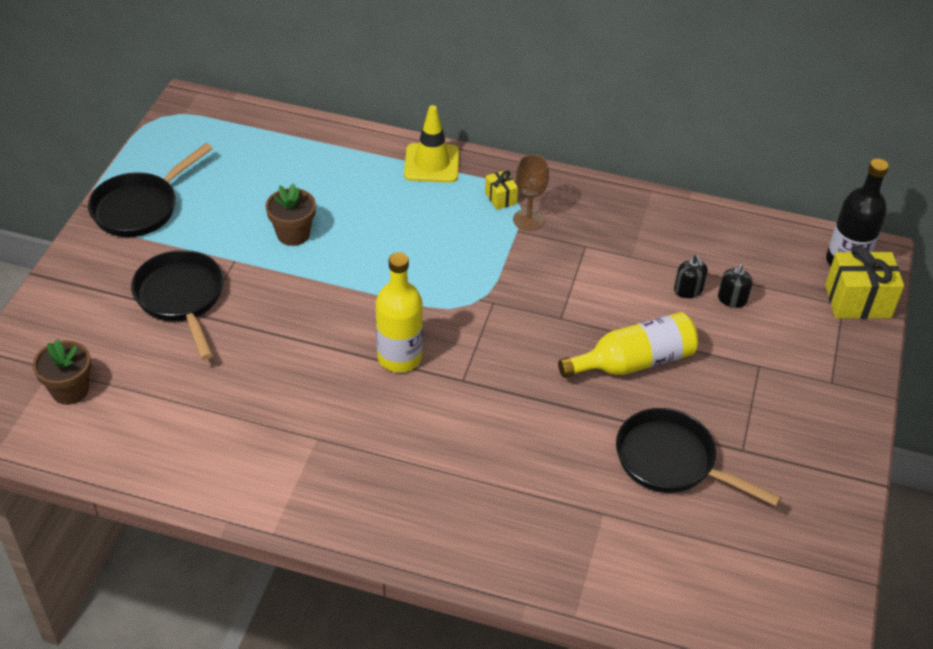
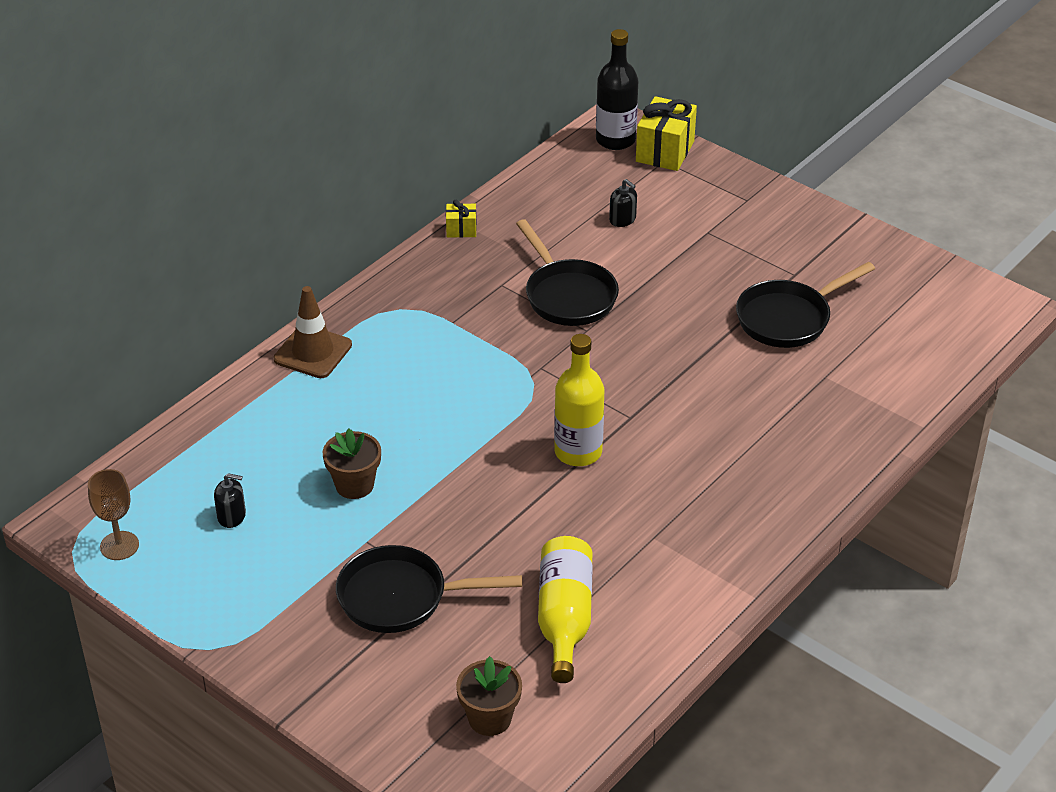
camera: 65 degrees left, 5 degrees down
(140, 207) = (227, 603): black pan -> black pan (567, 295)
(432, 163) = (313, 352): yellow traffic cone -> brown traffic cone
(500, 198) = (398, 319): yellow gift -> yellow gift (461, 230)
(528, 220) = (442, 310): brown goblet -> brown goblet (119, 546)
(633, 362) = (665, 303): yellow bottle -> yellow bottle (564, 618)
(688, 290) = (596, 241): black soap dispenser -> black soap dispenser (232, 516)

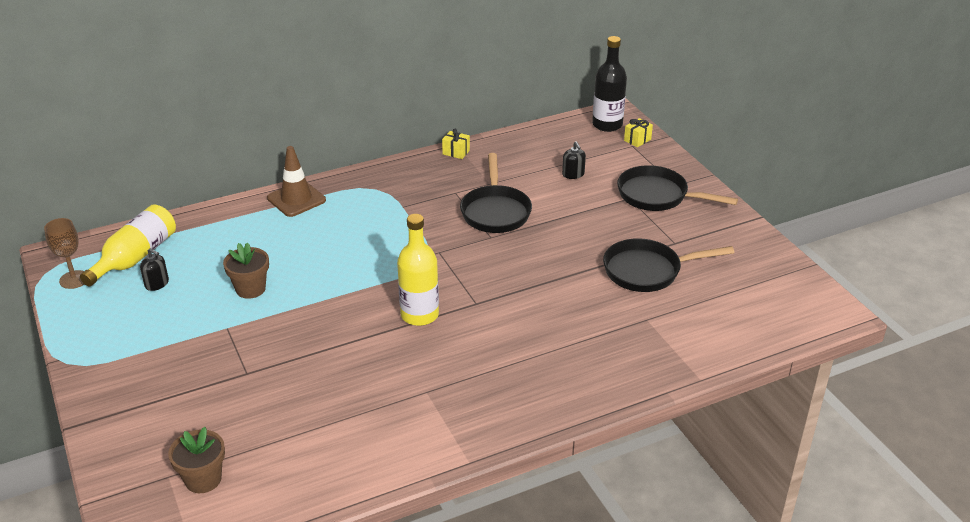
camera: 25 degrees right, 5 degrees down
(401, 597) = (216, 372): black pan -> black pan (657, 196)
(564, 618) = (315, 427): yellow bottle -> yellow bottle (135, 257)
(665, 151) = (637, 140): yellow gift -> yellow gift, size x0.52

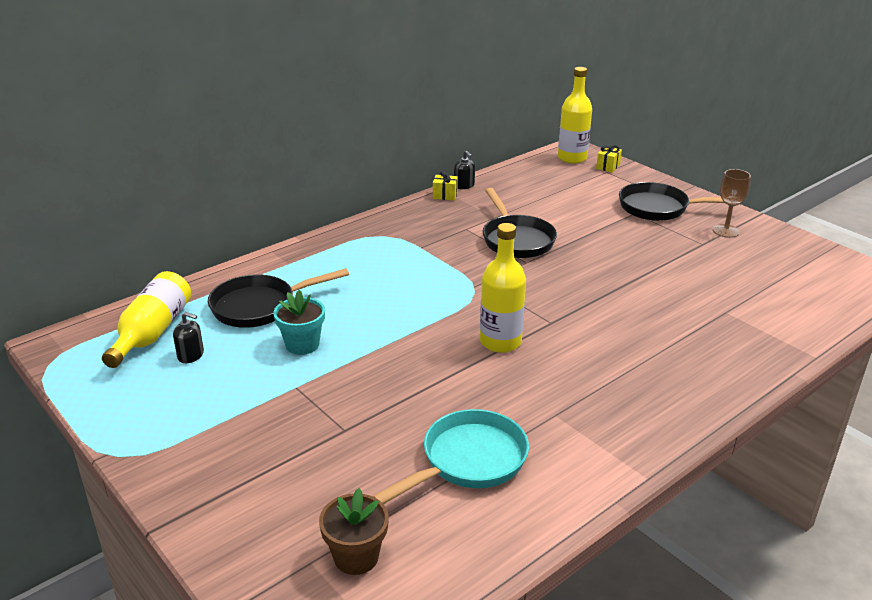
camera: 15 degrees left, 5 degrees down
(74, 279) = (88, 366): brown goblet -> brown goblet (725, 231)
(250, 289) = (302, 344): brown flower pot -> turquoise flower pot
(296, 199) = (306, 255): brown traffic cone -> none
(330, 419) = (468, 461): none -> turquoise pan
(573, 174) = (569, 200): black soap dispenser -> black soap dispenser (464, 185)
(607, 125) = (572, 158): black bottle -> yellow bottle
(648, 271) = (696, 270): black pan -> black pan (260, 306)

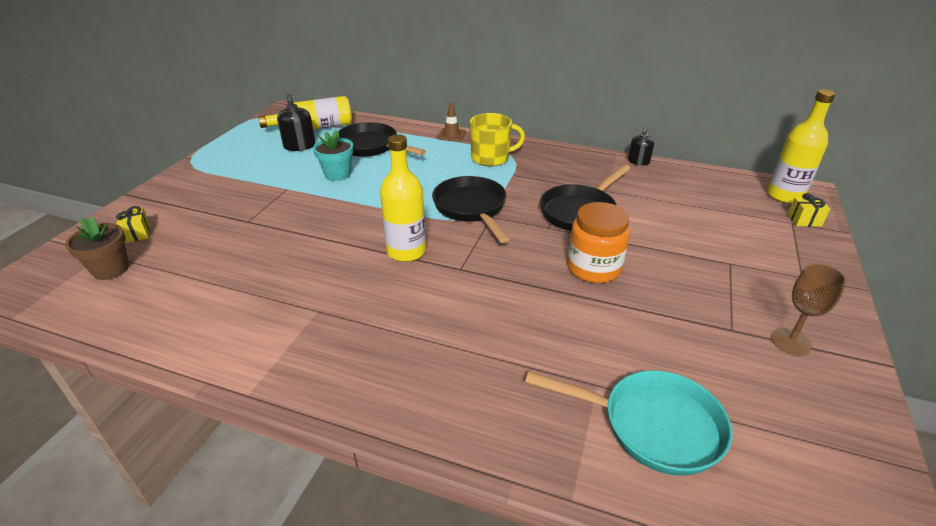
camera: 60 degrees right, 5 degrees up
(191, 355) = (299, 146): black soap dispenser -> black soap dispenser, size x1.52
(297, 251) = (451, 135): none -> brown traffic cone
(376, 247) = (491, 158): none -> yellow mug
(445, 195) = (608, 159): yellow gift -> yellow gift (137, 233)
(468, 461) = (232, 284): turquoise pan -> turquoise pan (652, 425)
(599, 264) = (593, 268): none -> orange jar
(659, 208) = (767, 276): black pan -> black pan (471, 208)

